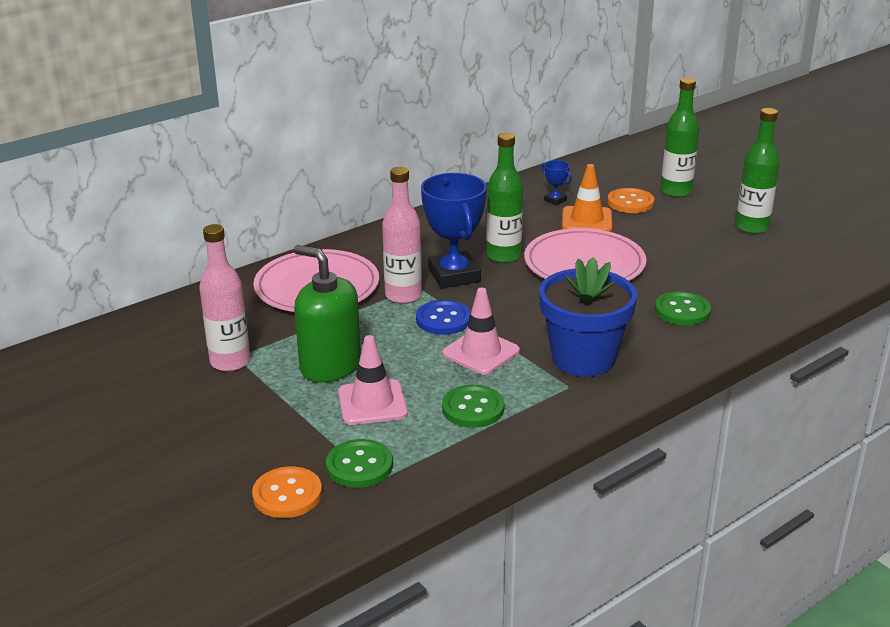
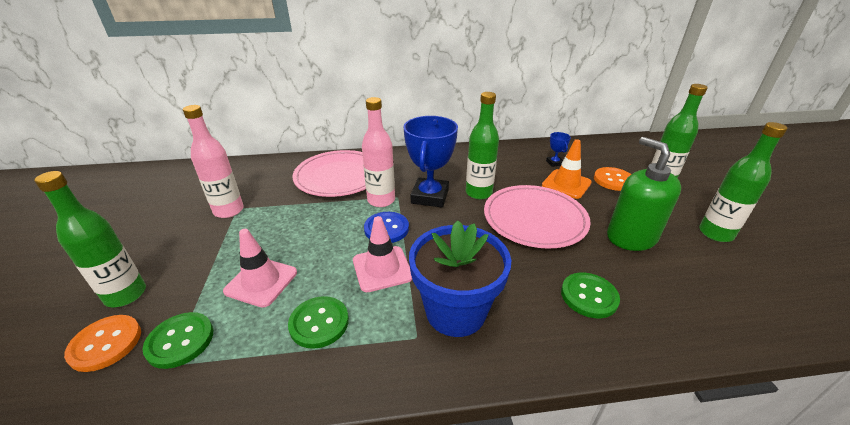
camera: 30 degrees right, 5 degrees up
(240, 462) = (126, 295): none -> green bottle
(330, 366) = (275, 237): green soap dispenser -> green soap dispenser (631, 237)

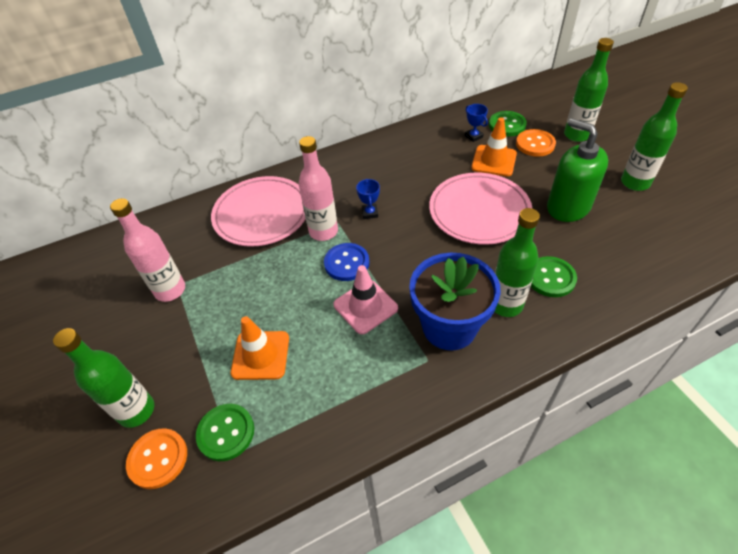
camera: 15 degrees left, 15 degrees up
(261, 282) = (260, 355): pink traffic cone -> orange traffic cone
(319, 323) = (339, 375): green button -> green button (507, 125)
(430, 196) = (370, 213): blue trophy -> blue trophy, size x0.44
(478, 193) = (415, 195): green bottle -> green bottle (505, 304)

